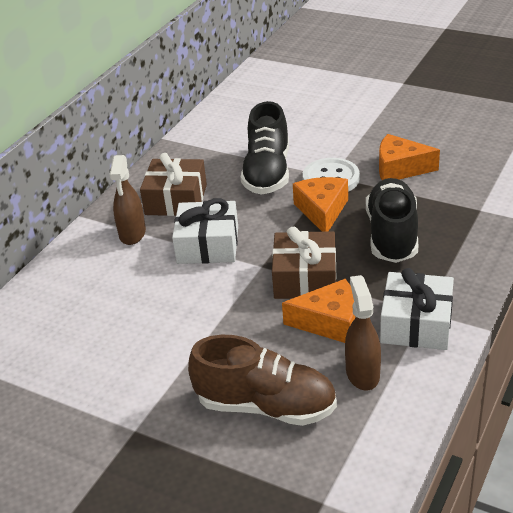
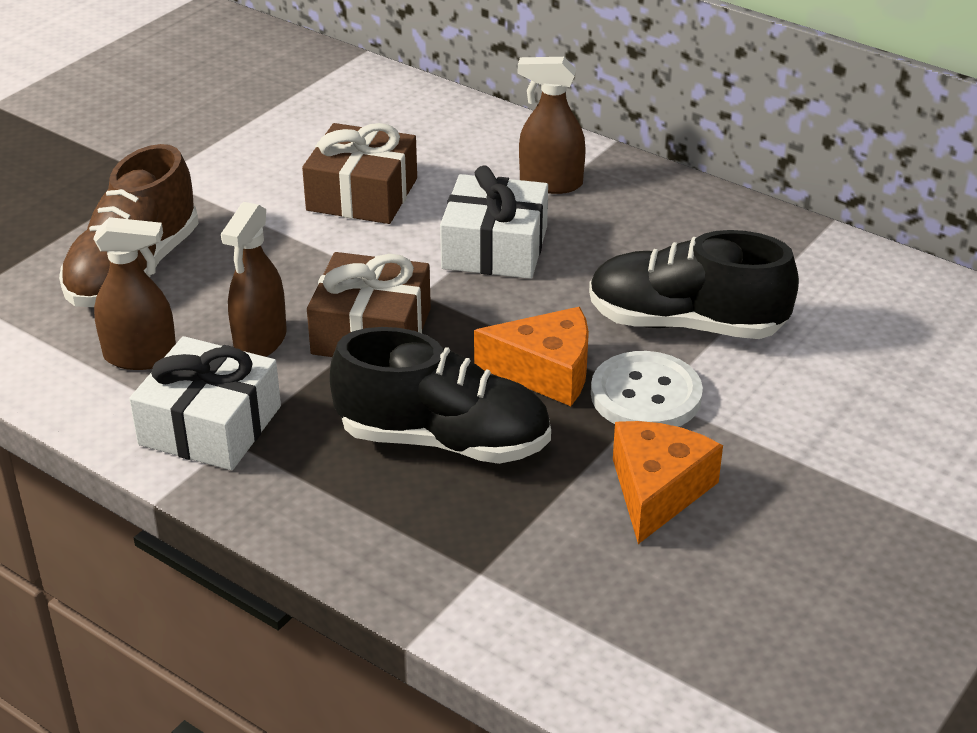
camera: 95 degrees right, 0 degrees up
(176, 199) = (630, 225): brown gift -> brown gift (362, 194)
(329, 322) = (260, 341): orange cheese -> brown spray bottle

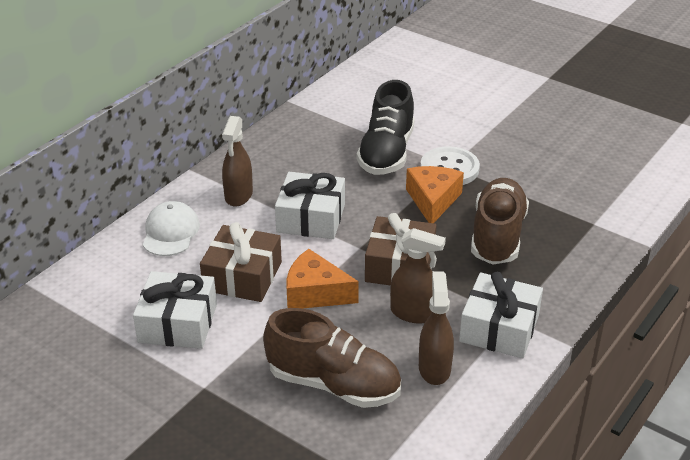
camera: 90 degrees left, 0 degrees up
(275, 152) = (178, 323): none -> white gift
(444, 440) = (497, 236): black shoe -> brown shoe
(462, 135) = (170, 232): none -> white cap
(657, 490) = (522, 168): orange cheese -> orange cheese (315, 293)

